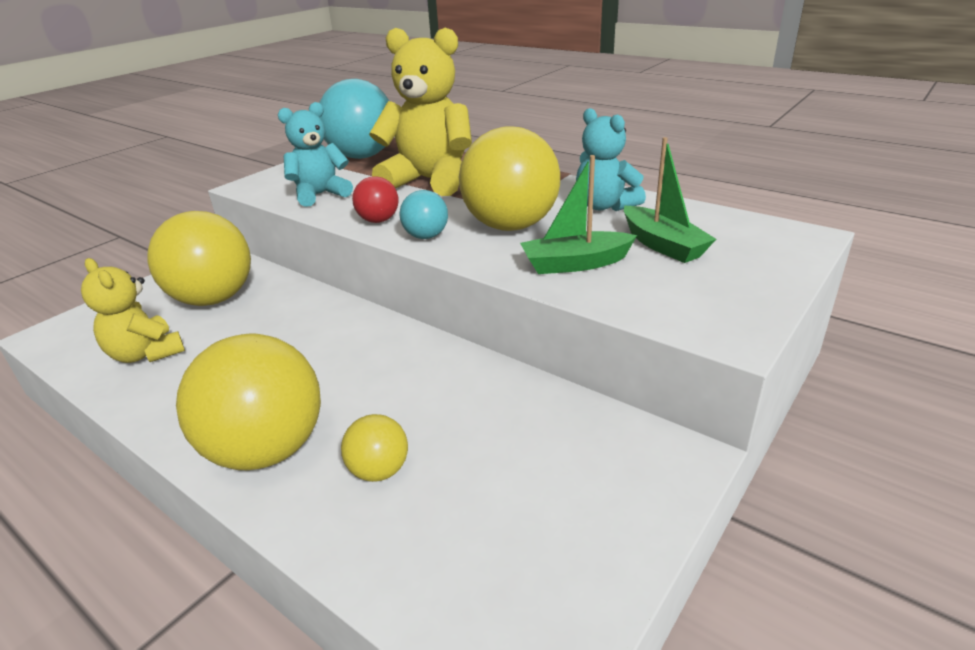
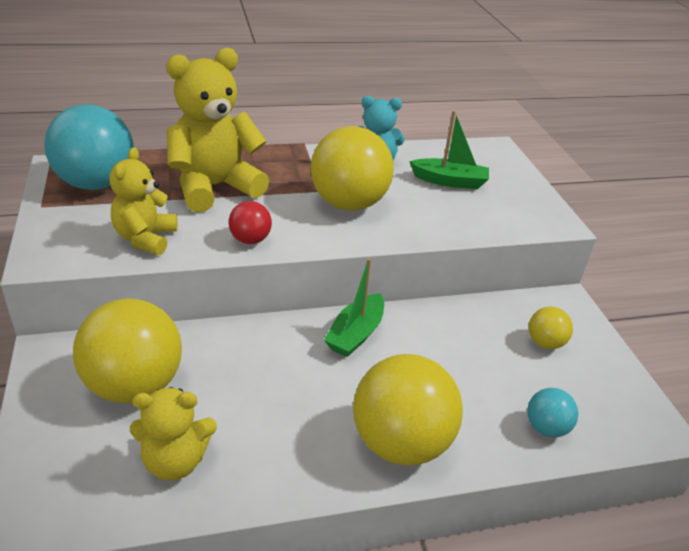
camera: 55 degrees left, 5 degrees up
(320, 195) = (145, 238): turquoise teddy bear -> yellow teddy bear
(379, 471) = (474, 404): yellow ball -> yellow ball (545, 343)
(426, 236) = (311, 237): turquoise ball -> turquoise ball (546, 428)
(575, 264) = (432, 215): green boat -> green boat (355, 334)

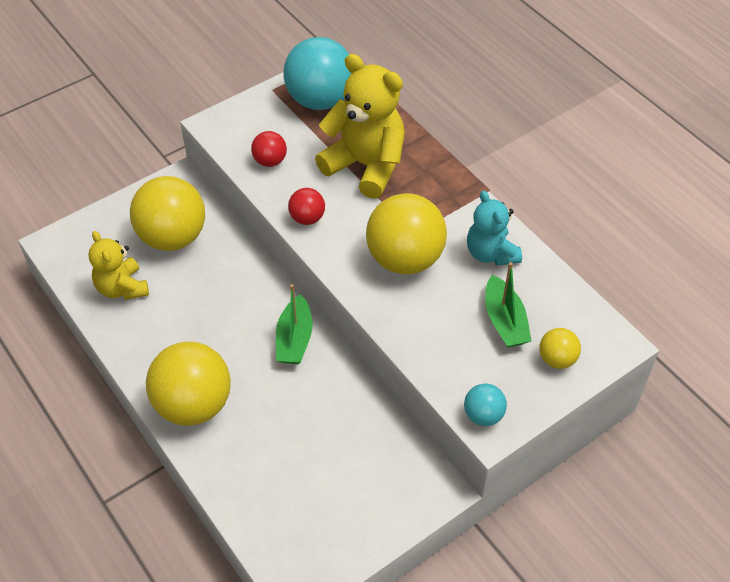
camera: 70 degrees right, 15 degrees up
(145, 238) = (270, 161): yellow teddy bear -> red ball
(355, 334) = (294, 339): green boat -> green boat turned 90 degrees counterclockwise
(545, 343) = (363, 480): yellow ball -> yellow ball (557, 359)
(546, 428) = (255, 498): turquoise ball -> turquoise ball (483, 415)

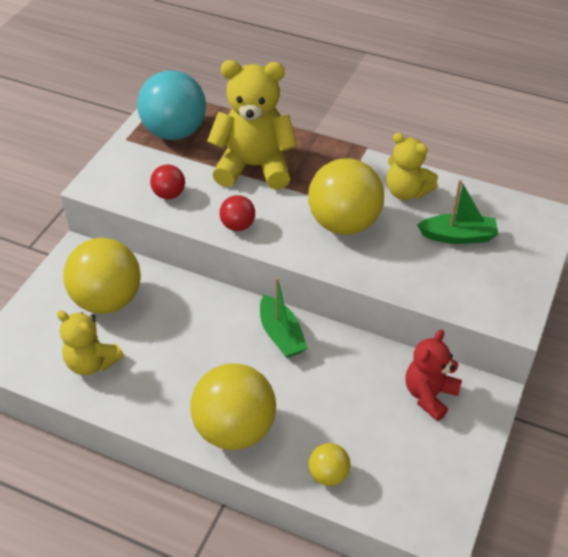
camera: 30 degrees left, 5 degrees down
(383, 461) = (429, 395): none -> red teddy bear
(483, 415) = (500, 312): turquoise ball -> none
(491, 253) = (406, 192): turquoise teddy bear -> yellow teddy bear
(504, 321) = (458, 236): green boat -> green boat turned 45 degrees counterclockwise
(557, 359) = (518, 246): yellow ball -> yellow ball (328, 474)

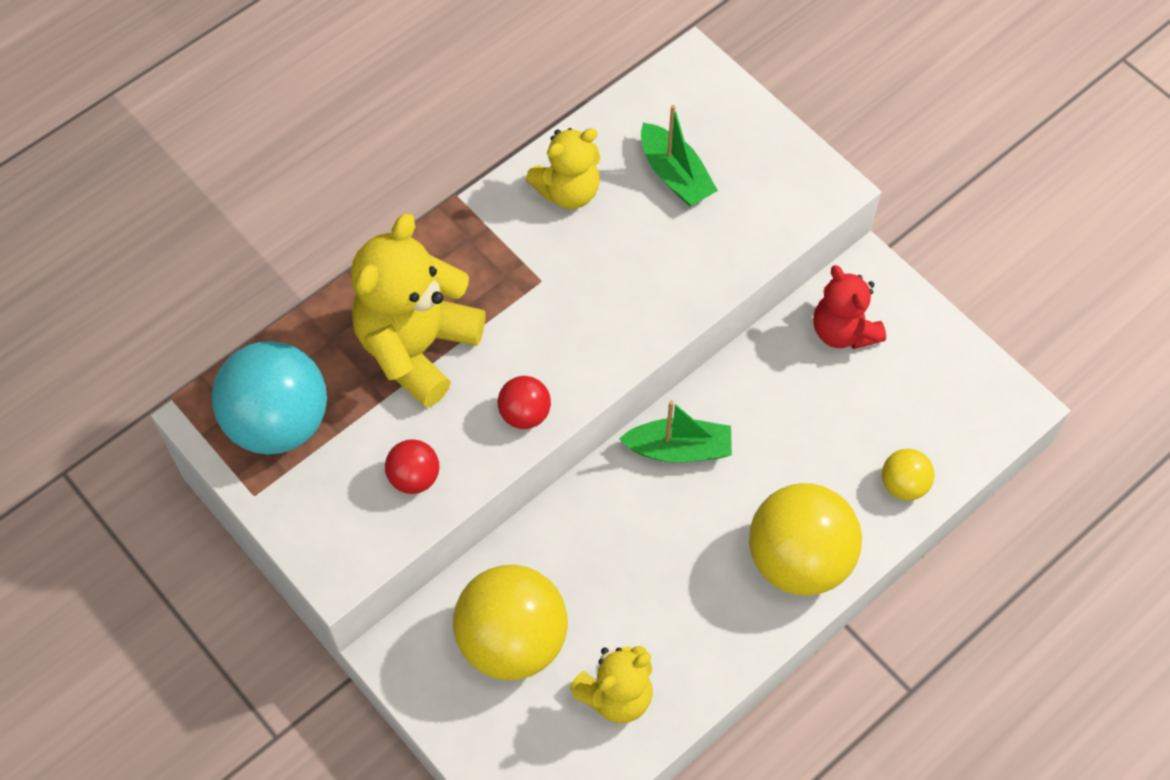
camera: 65 degrees left, 15 degrees up
(344, 223) = (587, 288): yellow ball -> none
(458, 236) = (675, 175): green boat -> green boat turned 120 degrees clockwise

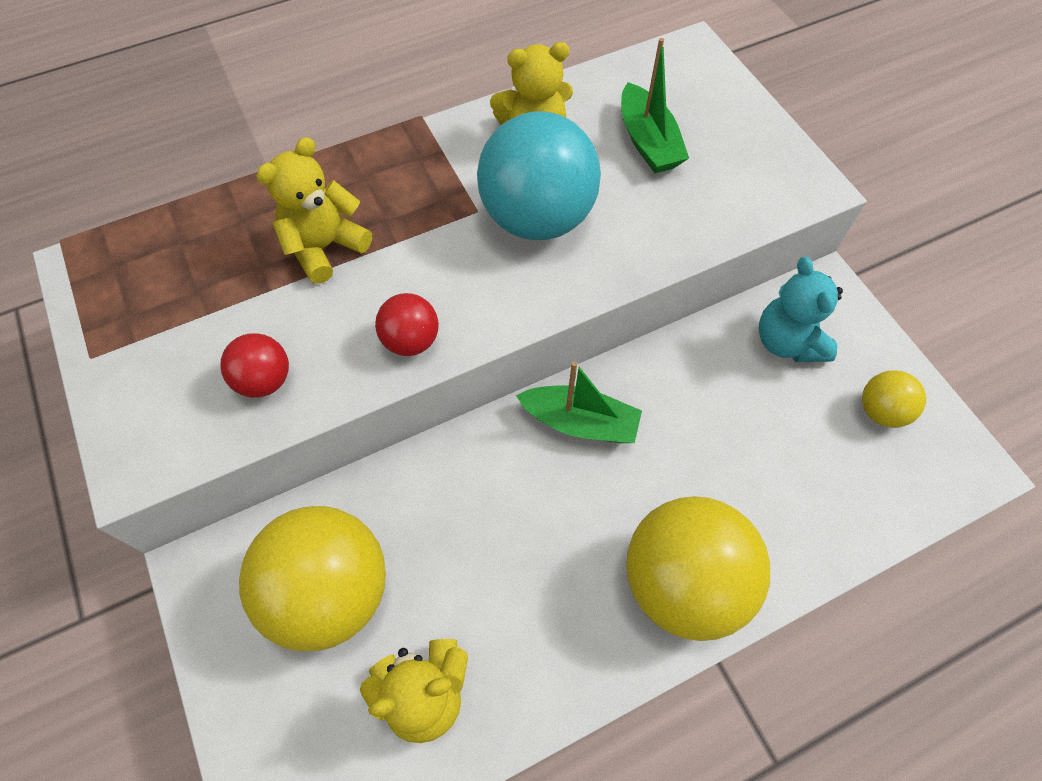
camera: 15 degrees right, 0 degrees up
(278, 422) = (151, 288): turquoise ball -> turquoise ball (537, 218)
(417, 347) = (325, 247): yellow teddy bear -> yellow teddy bear, size x0.61
(843, 331) = (787, 341): red teddy bear -> turquoise teddy bear
(903, 484) = (824, 524): yellow ball -> yellow ball (880, 411)

